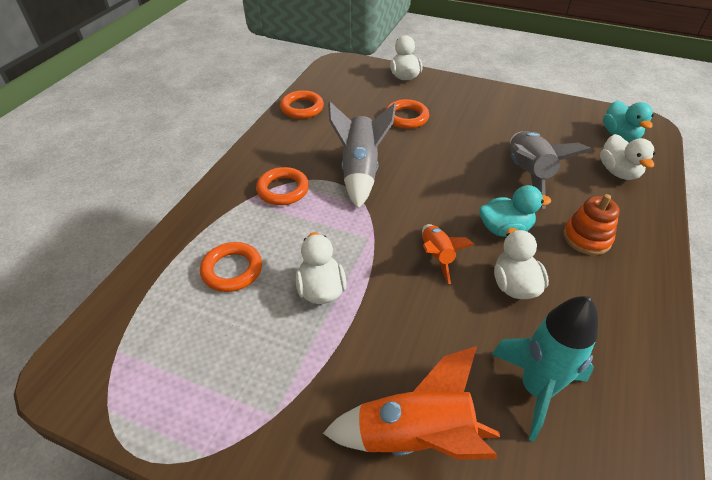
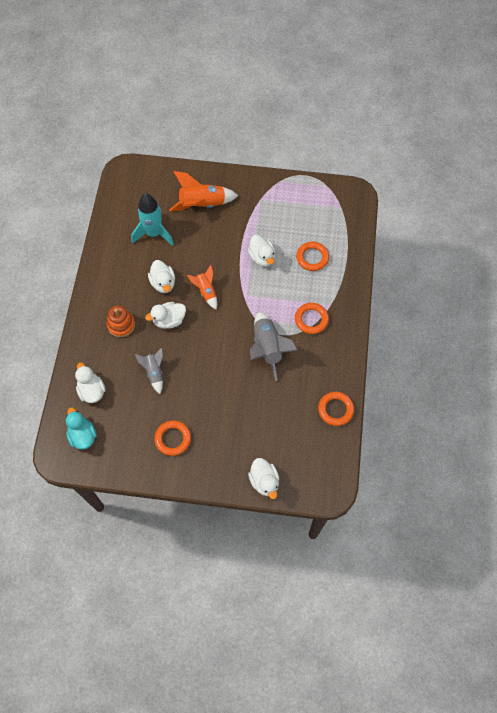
camera: 165 degrees right, 20 degrees up
(406, 117) = (249, 418): orange ring -> orange ring (173, 439)
(504, 229) = (169, 320): turquoise duck -> white duck
(528, 174) = (154, 372): grey rocket -> grey rocket, size x0.60

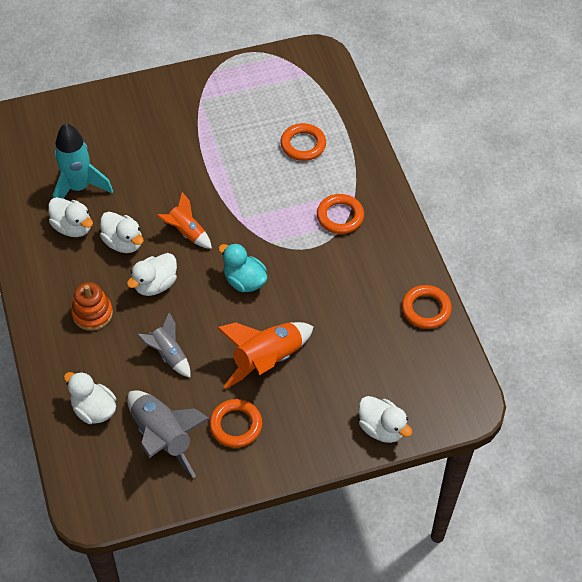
camera: 25 degrees left, 10 degrees down
(83, 435) = (110, 470): turquoise duck -> turquoise duck (244, 281)
(202, 204) = (127, 131): orange rocket -> orange rocket (267, 360)
(262, 257) = (238, 167): white duck -> white duck (73, 227)
(267, 348) = (302, 270): grey rocket -> grey rocket (162, 437)

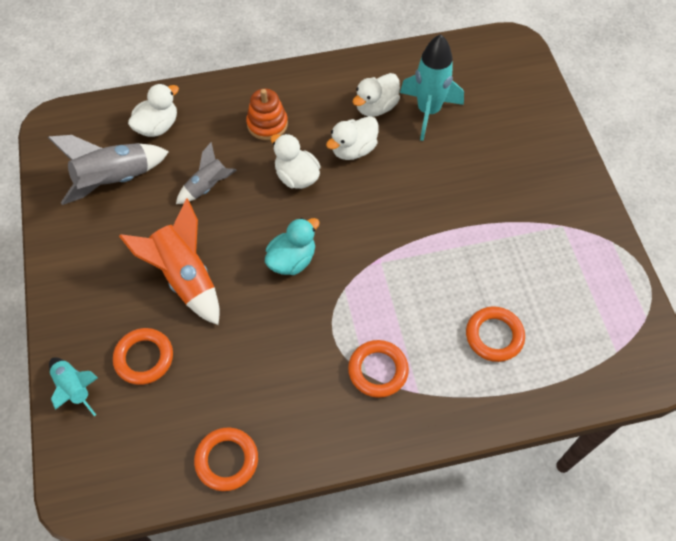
camera: 95 degrees right, 5 degrees up
(186, 232) = (363, 207): orange rocket -> none
(236, 425) = (112, 244): orange ring -> orange ring (144, 358)
(381, 428) = (74, 388): white duck -> turquoise rocket

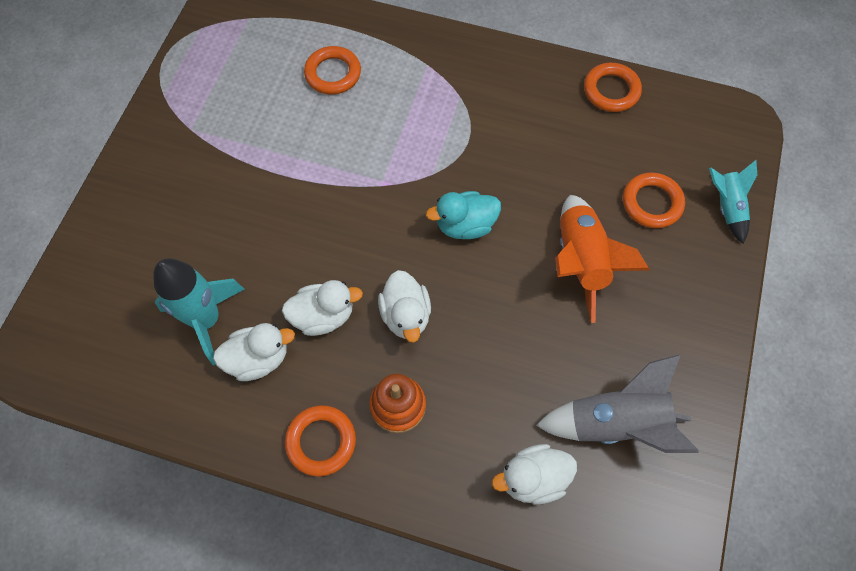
camera: 150 degrees left, 5 degrees up
(208, 187) = (510, 355): grey rocket -> none
(378, 370) = (448, 95): orange ring -> orange ring (321, 441)

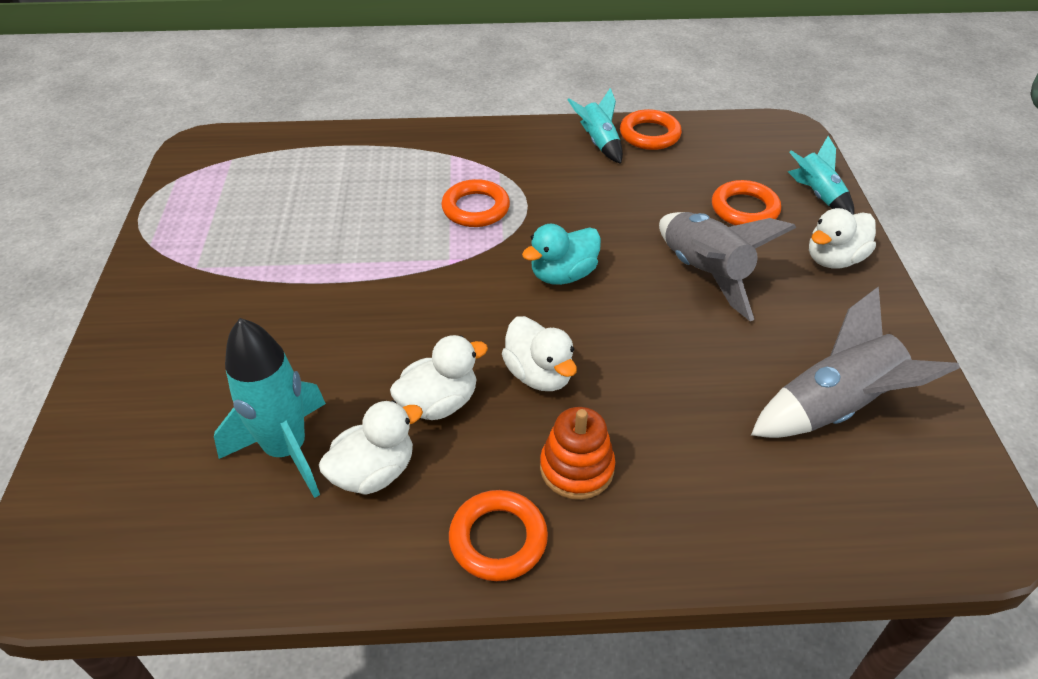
camera: 20 degrees left, 20 degrees down
(333, 73) = (349, 183): orange ring -> orange ring (476, 208)
(533, 478) = (779, 494): white duck -> white duck (834, 259)
(561, 88) = (599, 143): none -> turquoise rocket
(580, 261) = (704, 274): orange rocket -> grey rocket

